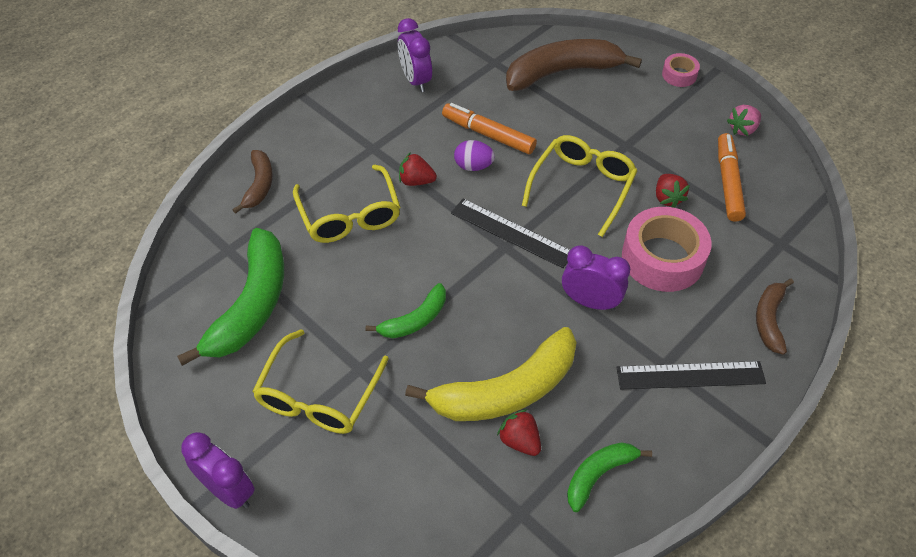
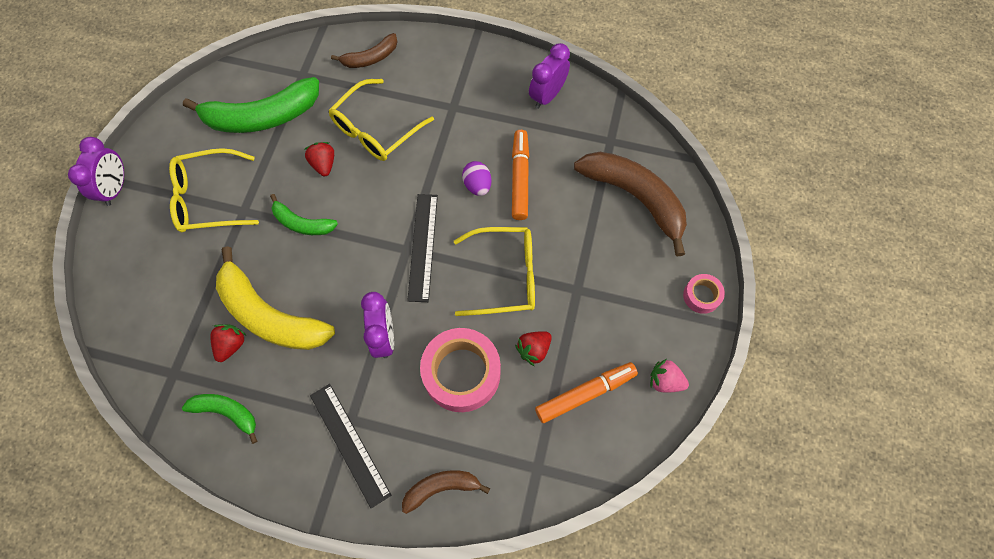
camera: 60 degrees right, 15 degrees up
(416, 181) = (436, 154): red strawberry -> red strawberry (324, 164)

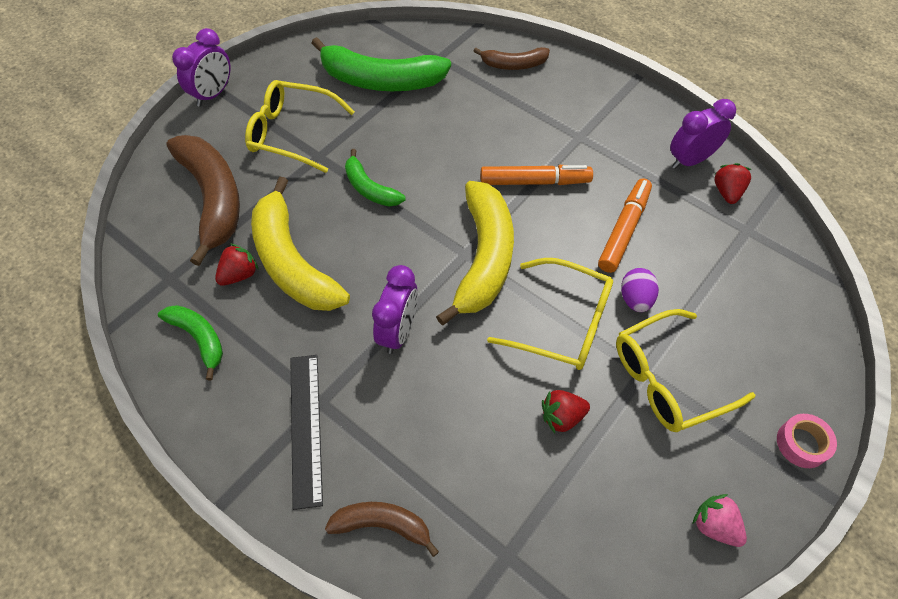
camera: 25 degrees right, 10 degrees down
(324, 164) = (419, 142): red strawberry -> red strawberry (727, 192)
(375, 130) = (487, 129): yellow glasses -> yellow glasses (667, 379)
(423, 246) = (484, 258): black ruler -> yellow banana
(461, 373) = (466, 407): pink tape -> none
(477, 185) = (572, 220): purple egg -> purple egg (635, 299)
(584, 394) = (603, 495): orange marker -> orange marker (534, 181)
(635, 198) = (755, 300): brown banana -> brown banana (213, 198)

